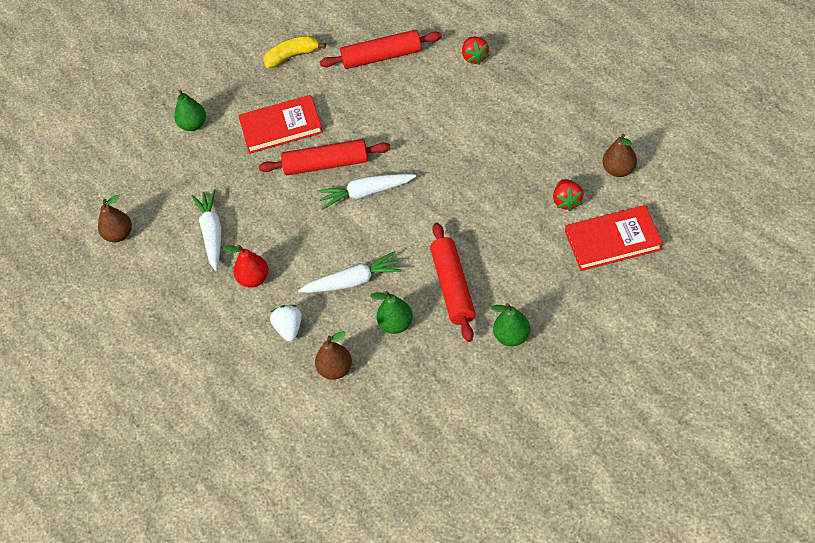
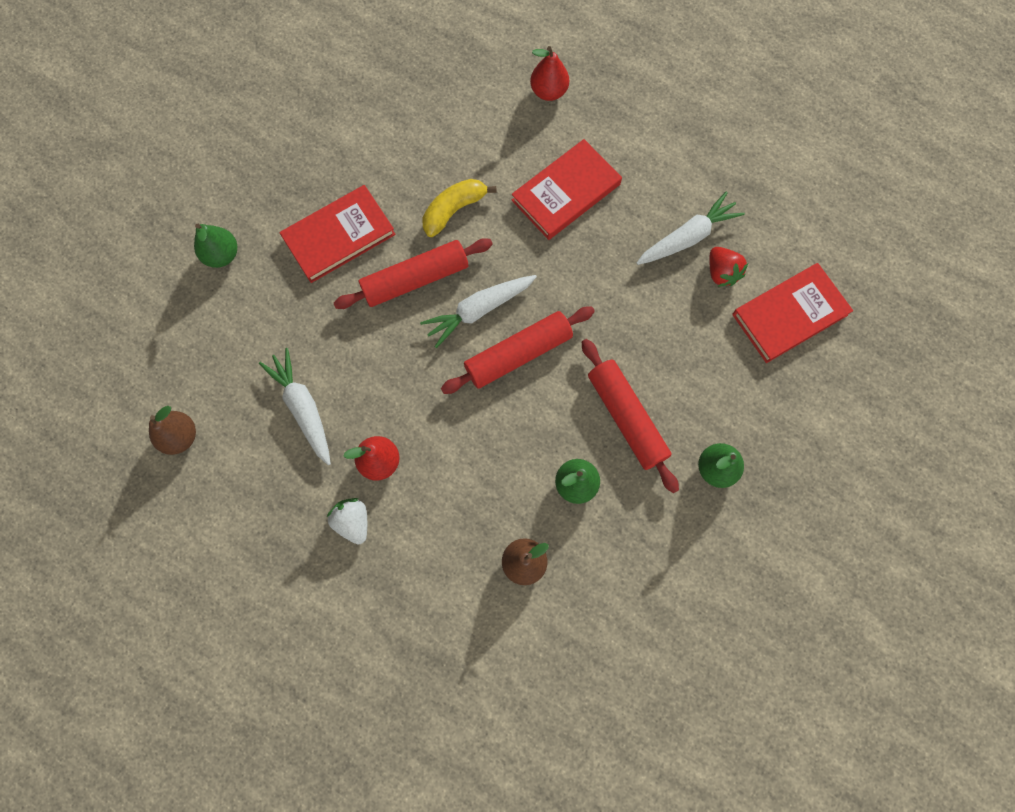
camera: 25 degrees left, 20 degrees up
(289, 329) = (448, 520): white strawberry -> white strawberry (353, 521)
(292, 56) = (318, 130): yellow banana -> yellow banana (454, 210)
(353, 281) = (504, 437): white carrot -> white carrot (687, 237)
(382, 57) = (433, 111): red rolling pin -> red rolling pin (518, 354)
(463, 126) = (566, 192): none -> red book
(475, 57) = (549, 91): red strawberry -> red pear
(619, 170) = (767, 218): brown pear -> none

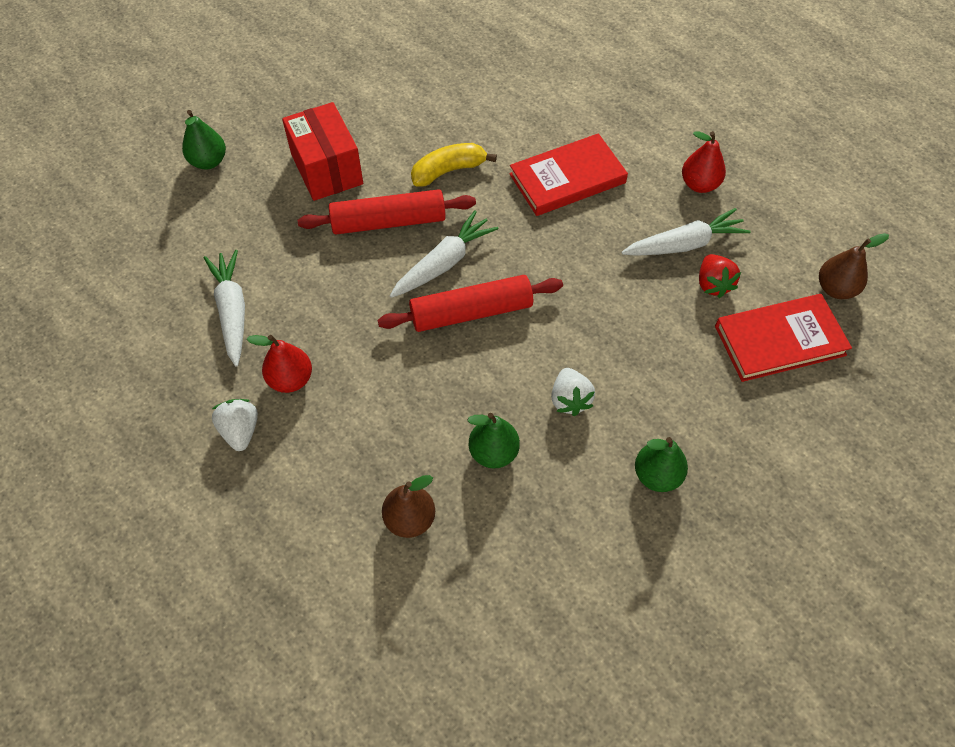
camera: 15 degrees right, 15 degrees down
(180, 436) = (100, 308): brown pear -> brown pear (835, 288)
(339, 236) = (327, 169): red book -> red box
(479, 310) = (444, 263): white carrot -> white carrot turned 150 degrees clockwise
(549, 91) = (576, 91): red pear -> red pear (699, 184)
(626, 418) = (570, 400): red rolling pin -> white strawberry

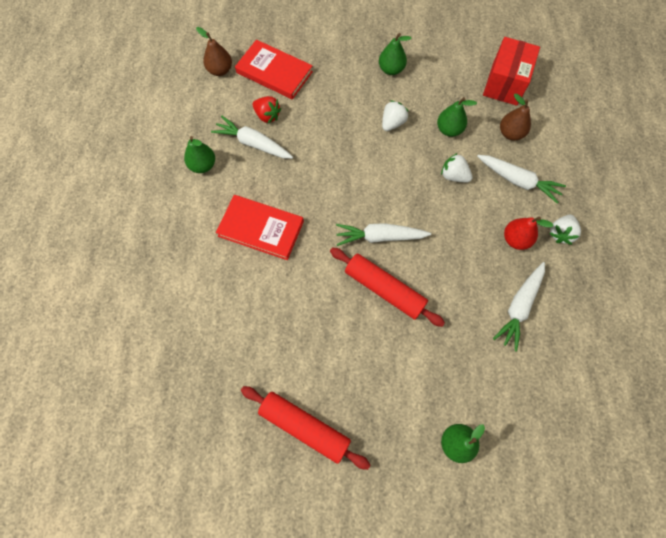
camera: 135 degrees left, 10 degrees up
(327, 169) = (386, 363): red box -> red box (505, 83)
(345, 456) = (518, 181): none -> white carrot
(429, 395) = (454, 176): none -> white strawberry
(448, 171) = (317, 294): yellow banana -> none
(471, 312) = (393, 198): red rolling pin -> red rolling pin (304, 427)
(699, 184) = (203, 165): red pear -> green pear
(713, 284) = (267, 116): red strawberry -> red strawberry turned 90 degrees clockwise

